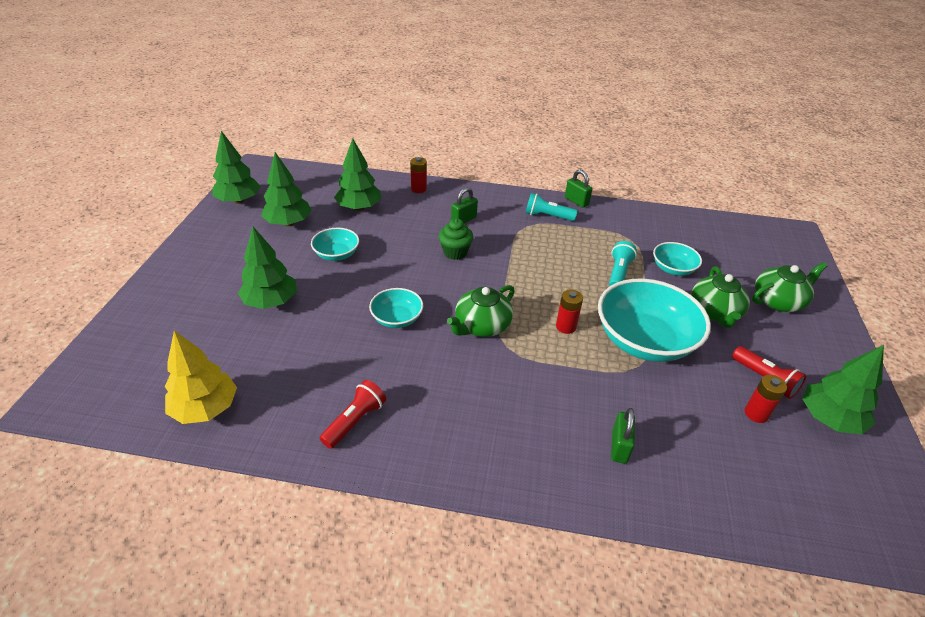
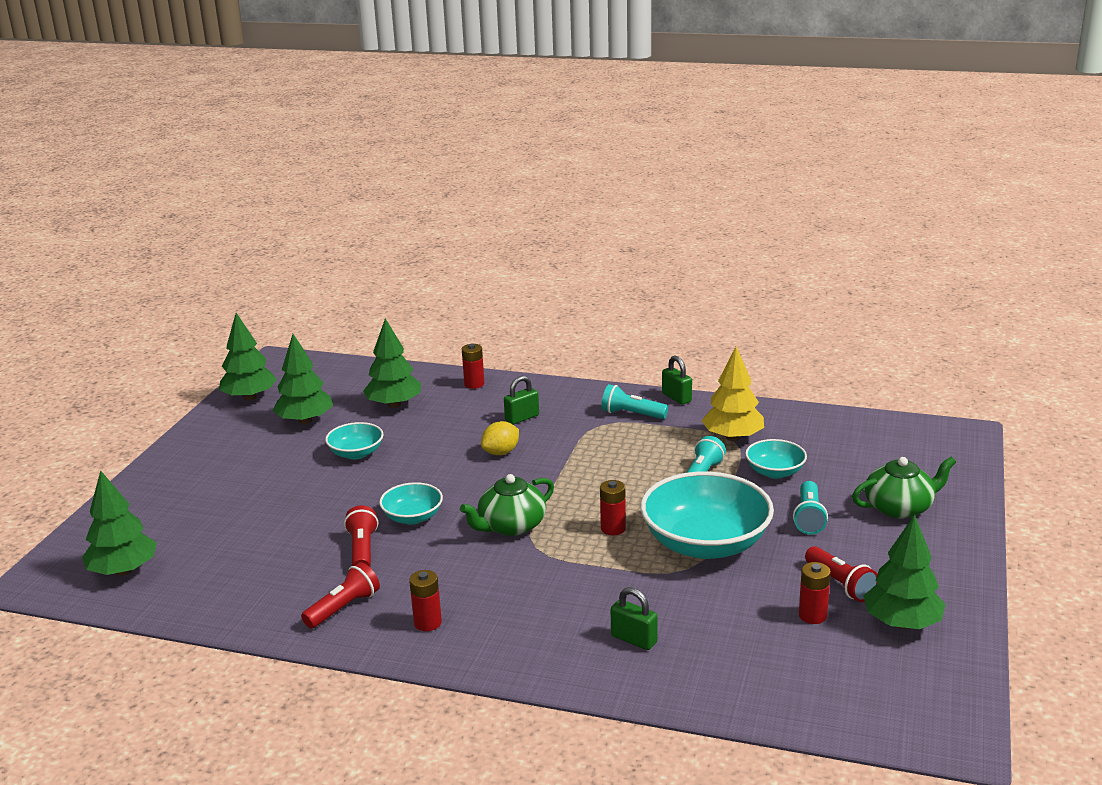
camera: 10 degrees right, 15 degrees down
(205, 408) = (186, 592): yellow tree -> yellow tree (733, 437)
(271, 302) = (271, 499): green tree -> green tree (123, 571)
(360, 355) = (362, 550): none -> red flashlight
(434, 435) = (427, 623): none -> red battery
(455, 252) = (501, 452): green cupcake -> yellow lemon
(619, 447) = (634, 639): green padlock -> green padlock turned 75 degrees counterclockwise
(715, 312) = (809, 517): green teapot -> turquoise flashlight

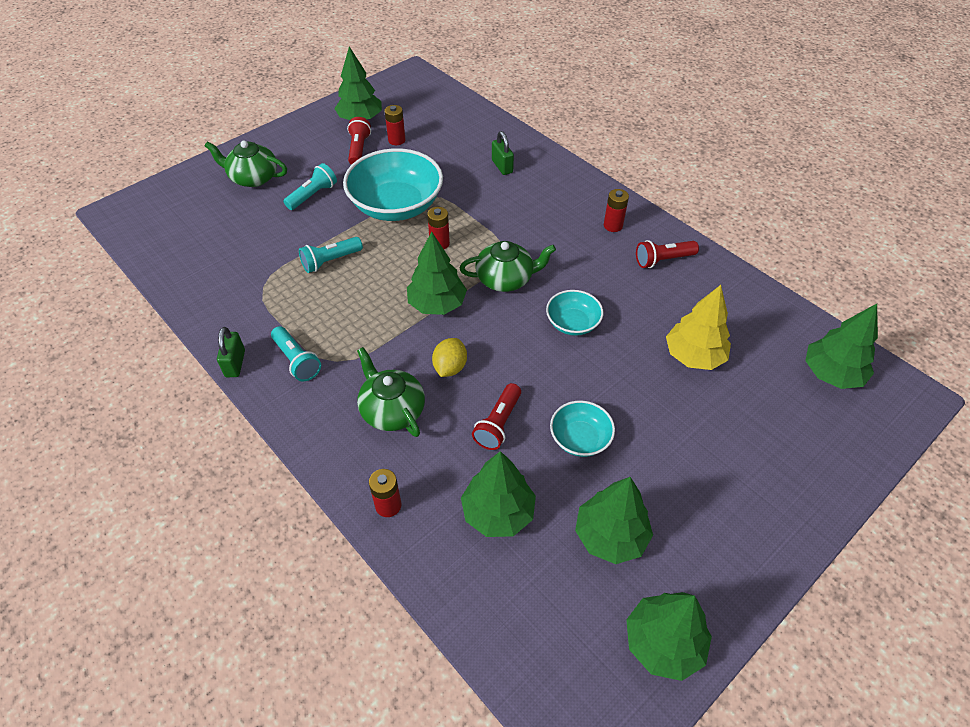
camera: 150 degrees left, 25 degrees up
(362, 550) = (628, 306): red flashlight -> red flashlight (498, 424)
(501, 452) = (450, 367): yellow lemon -> yellow lemon turned 60 degrees counterclockwise
(522, 418) = (392, 410): green padlock -> green teapot
(558, 484) = (437, 304): none -> green tree
(733, 437) = (259, 288): yellow tree -> yellow tree (693, 356)
(775, 472) = (280, 240): turquoise bowl -> none

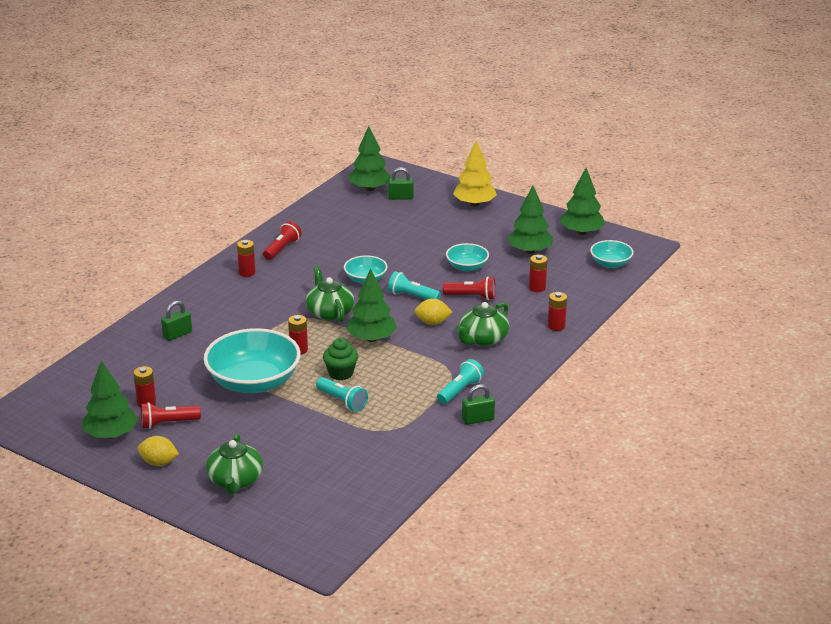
camera: 105 degrees left, 20 degrees down
(306, 140) = (158, 462): none -> yellow lemon
(313, 195) = (253, 434): turquoise flashlight -> turquoise flashlight (412, 296)
(381, 268) = (341, 373): none -> green cupcake
(498, 512) = (537, 288): green tree -> red battery
(545, 654) = (610, 263): none -> turquoise bowl
(663, 260) = (282, 249): red flashlight -> red flashlight turned 120 degrees counterclockwise
(693, 356) = (376, 233): yellow tree -> yellow tree (474, 204)
(802, 405) = (400, 197): none -> green padlock

